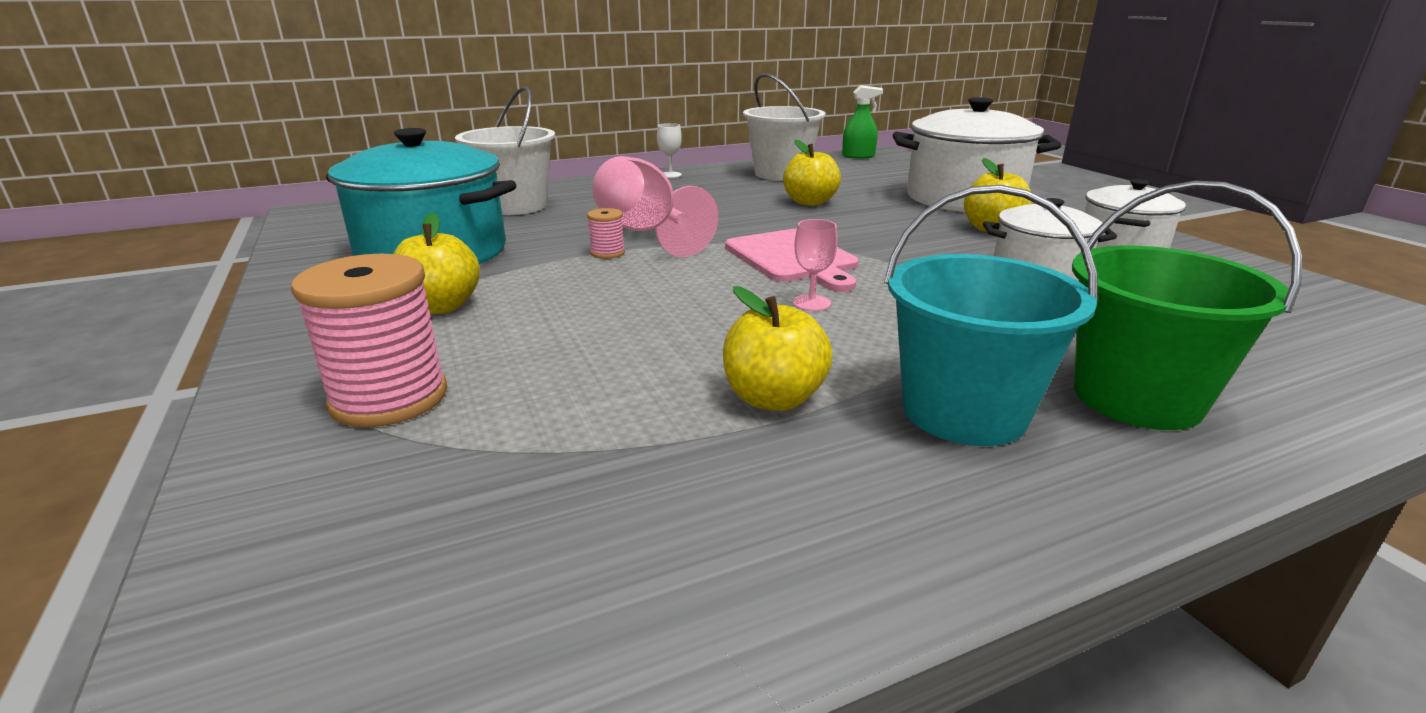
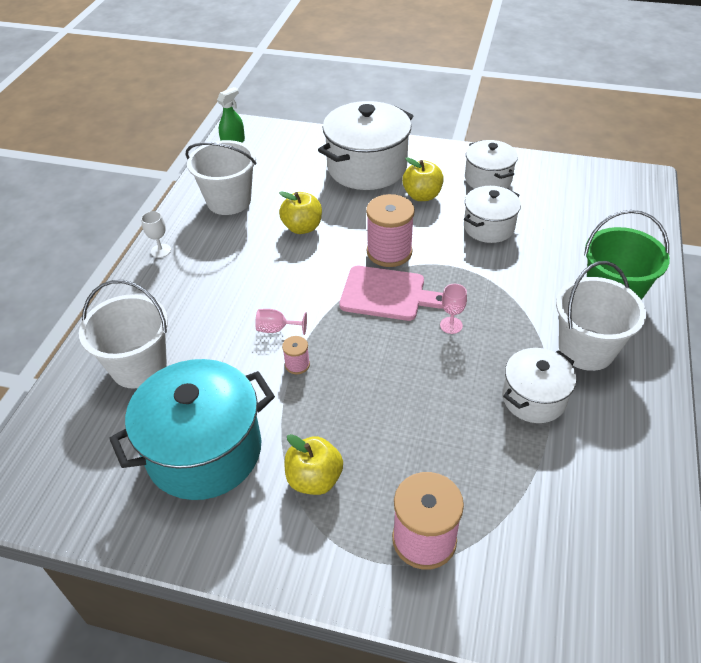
camera: 50 degrees left, 20 degrees up
(645, 232) = (276, 329): pink goblet -> pink goblet, size x0.46
(773, 398) = (533, 398): yellow apple -> white pot
(862, 241) = (389, 252): none -> pink spool
(964, 412) = (586, 349): turquoise bucket -> white bucket

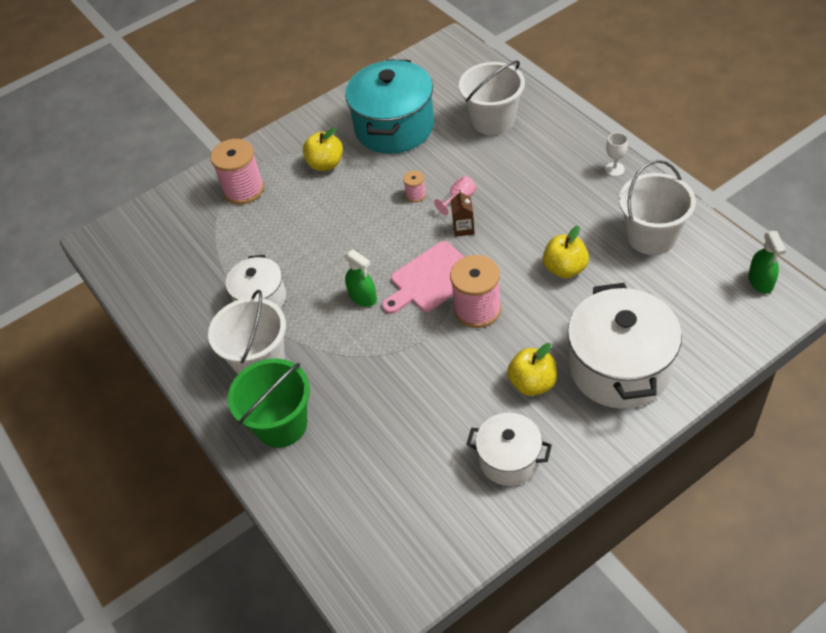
camera: 135 degrees right, 5 degrees up
(311, 306) = (463, 228): none -> brown carton
(451, 325) = (363, 297): pink goblet -> green spray bottle
(489, 227) = (440, 403): white pot -> none

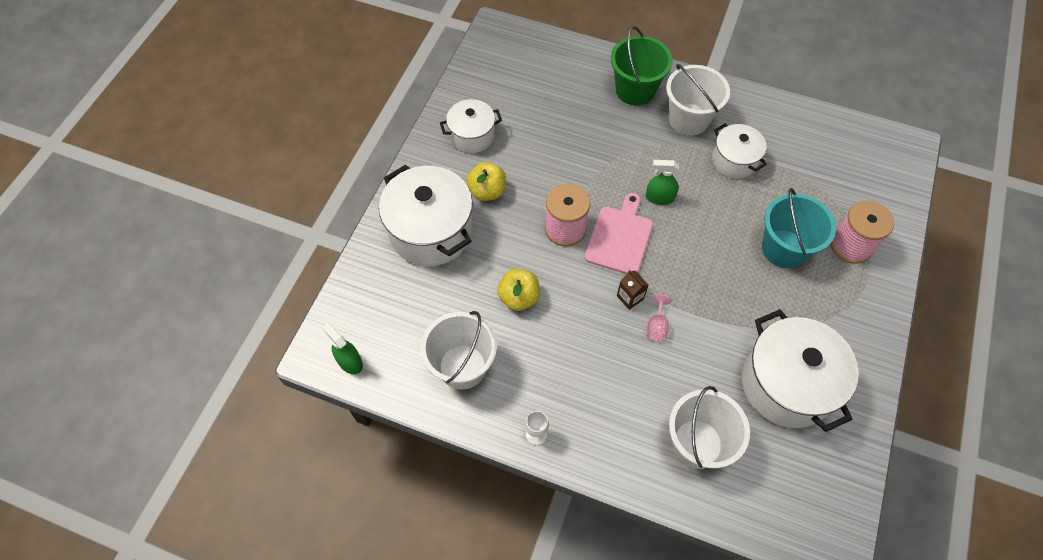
camera: 140 degrees right, 10 degrees up
(298, 209) = (784, 248): none -> turquoise bucket
(325, 164) = (808, 307): yellow apple -> none
(394, 127) = (786, 384): turquoise pot -> white pot
(415, 195) = (698, 312): pink spool -> none

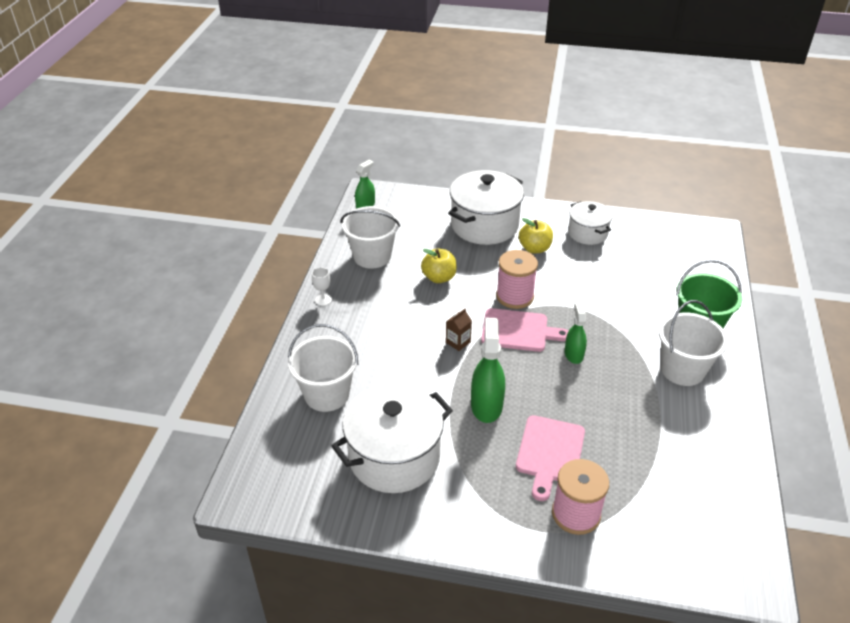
camera: 80 degrees right, 20 degrees down
(656, 326) = (433, 361): pink goblet -> none
(722, 288) = (486, 405): none -> green spray bottle
(734, 161) = (645, 408): white pot -> none
(784, 248) = (549, 453): turquoise bucket -> pink cutting board

